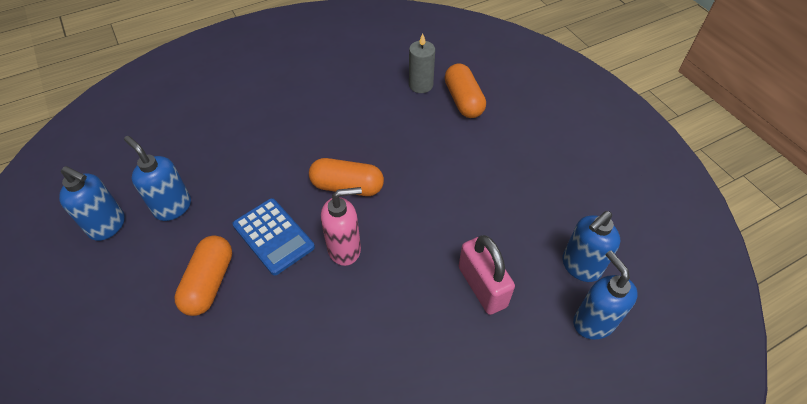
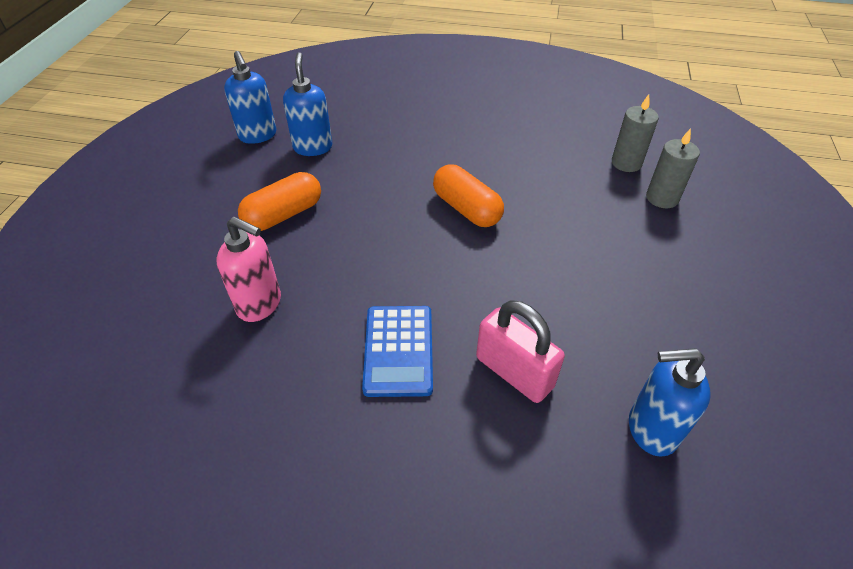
camera: 40 degrees right, 5 degrees down
(273, 236) = (365, 211): blue calculator -> blue calculator (398, 350)
(345, 249) = (414, 256): pink soap dispenser -> pink soap dispenser (260, 304)
(463, 100) = (662, 198): orange capsule -> grey candle
(482, 286) = (514, 372): pink padlock -> pink padlock turned 60 degrees counterclockwise
(593, 322) = (611, 495): blue soap dispenser -> none

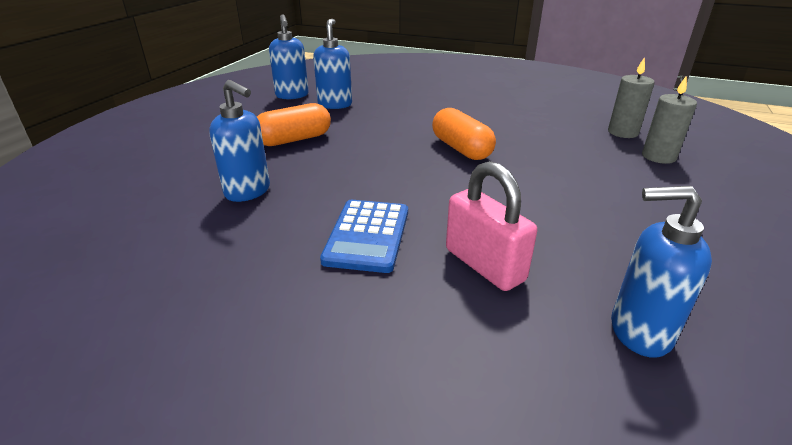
camera: 10 degrees right, 15 degrees down
(260, 304) = (248, 191): pink soap dispenser -> blue soap dispenser

